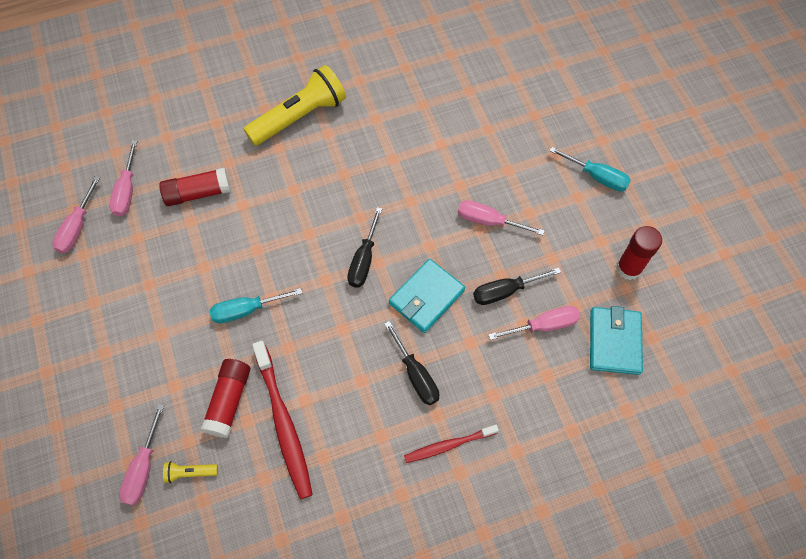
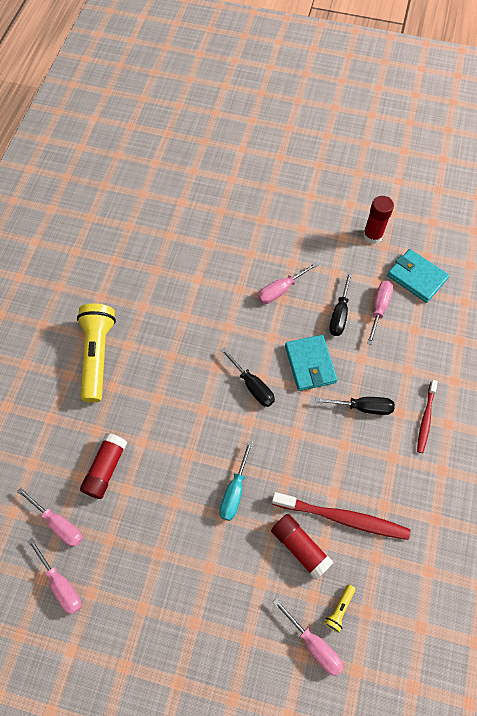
camera: 55 degrees left, 0 degrees up
(596, 176) = (295, 208): turquoise screwdriver -> none

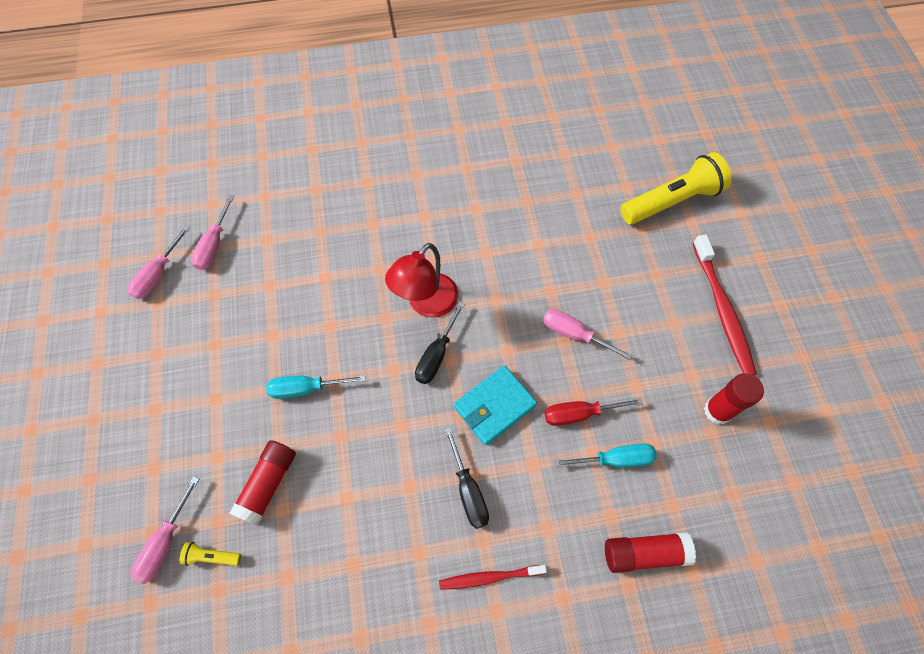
camera: 65 degrees right, 0 degrees up
(97, 355) = (399, 195): yellow flashlight -> yellow flashlight (672, 201)
(106, 469) = (283, 258): red glue stick -> red glue stick (644, 553)
(206, 375) = (426, 304): none -> red lamp
(339, 314) = (579, 414): black screwdriver -> red screwdriver
(343, 518) = (319, 520): red toothbrush -> red toothbrush (722, 311)
(379, 308) = (615, 459): pink screwdriver -> turquoise screwdriver
(416, 277) = (690, 491): turquoise wallet -> none

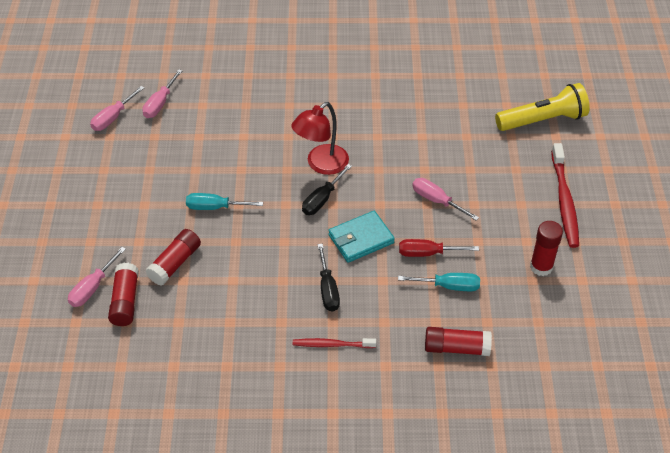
camera: 10 degrees right, 15 degrees down
(211, 556) = (125, 301): yellow flashlight -> red glue stick

